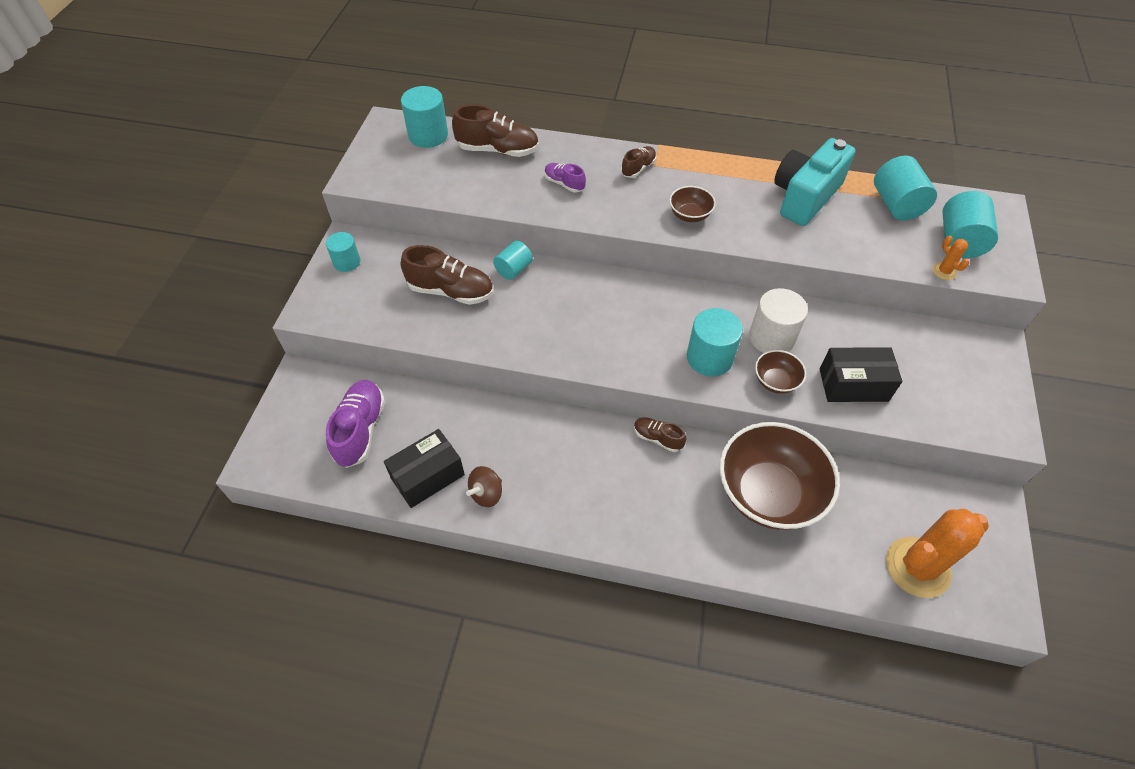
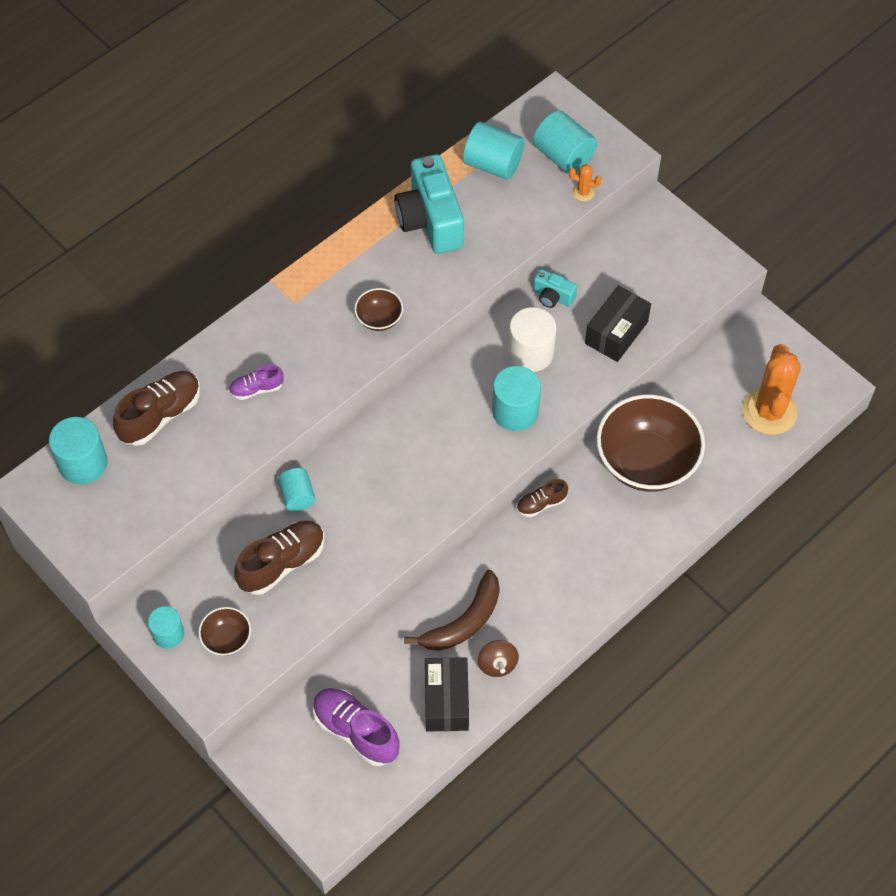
camera: 55 degrees left, 5 degrees up
(507, 447) = (464, 622): none -> brown banana
(638, 168) = (288, 317): brown shoe -> none
(775, 381) = (573, 382): brown bowl -> brown bowl (227, 639)
(836, 322) = (552, 297): none -> turquoise camera

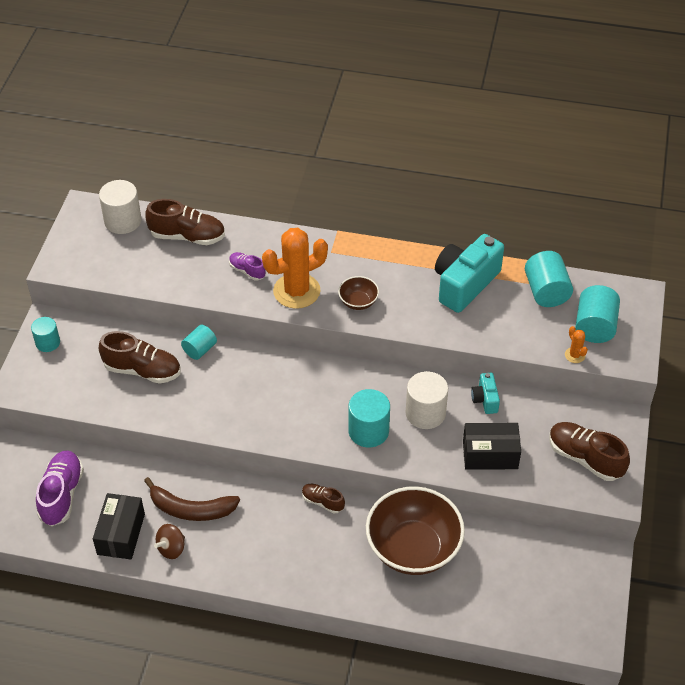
camera: 55 degrees right, 10 degrees down
(83, 463) = (123, 221): turquoise cylinder -> white cylinder
(227, 639) = (65, 374): brown bowl -> none
(446, 701) = (121, 534): black box -> black box turned 45 degrees counterclockwise
(675, 264) = (585, 458): none -> brown shoe
(769, 411) = (529, 607): orange cactus -> orange cactus (296, 291)

